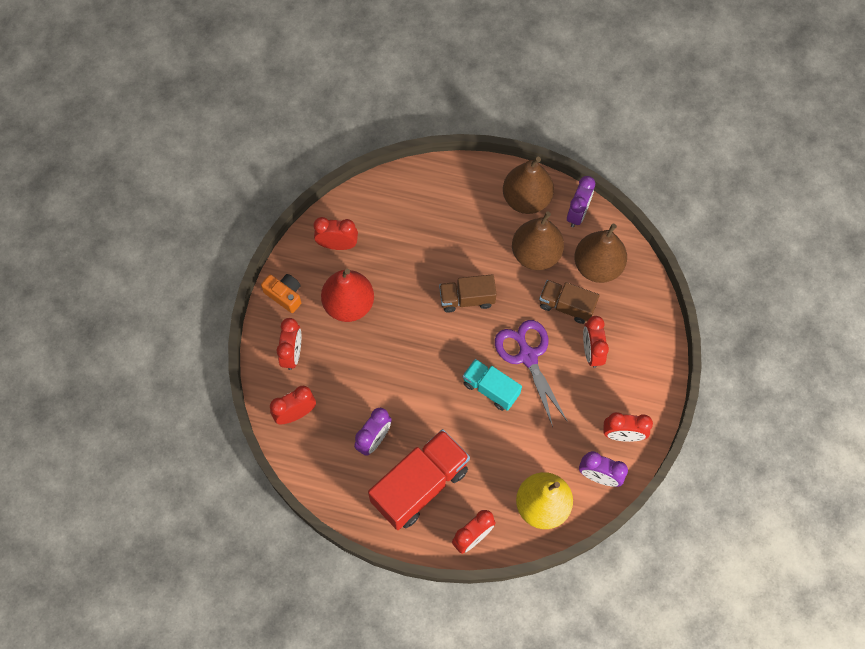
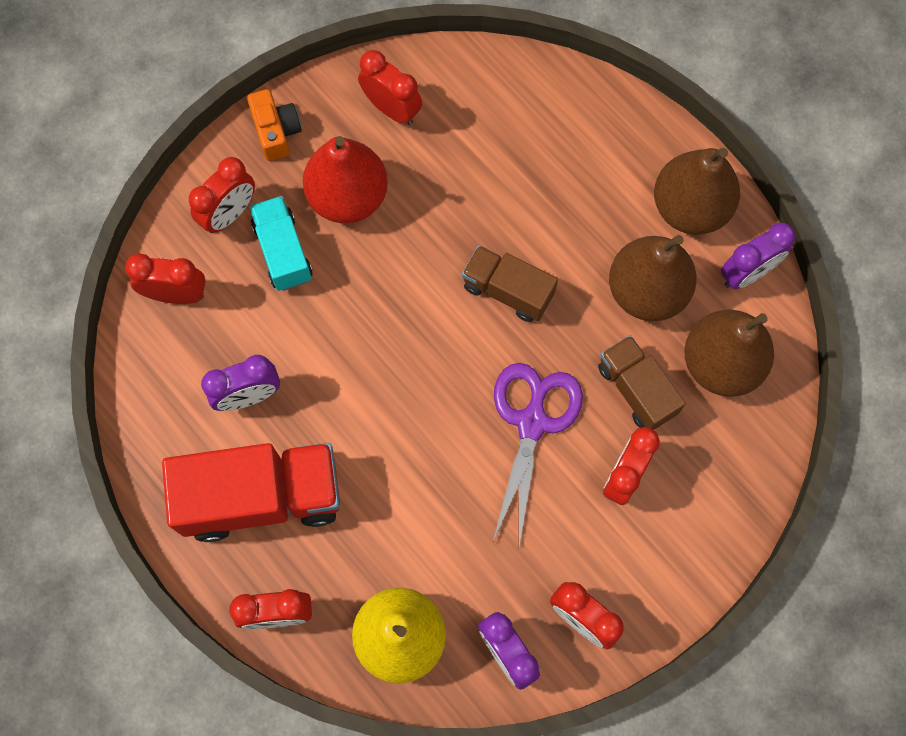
camera: 35 degrees right, 5 degrees up
(490, 389) = (449, 433): turquoise truck -> turquoise truck (283, 252)

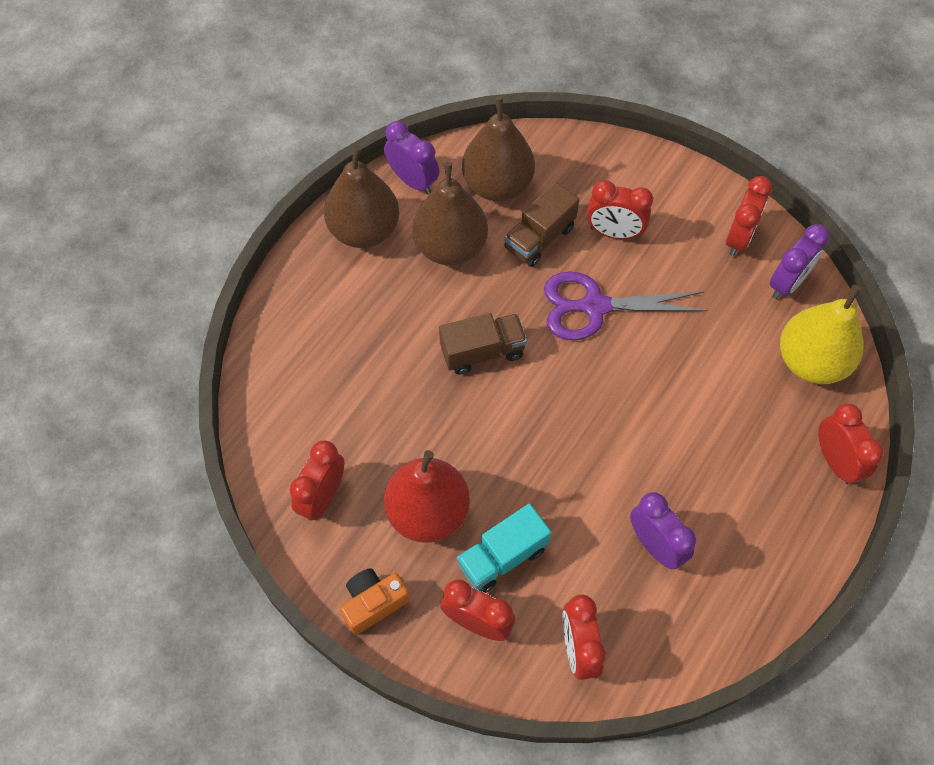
camera: 105 degrees left, 10 degrees down
(262, 496) = (742, 505): red truck -> none
(507, 291) = (482, 351): brown truck -> brown truck turned 120 degrees counterclockwise

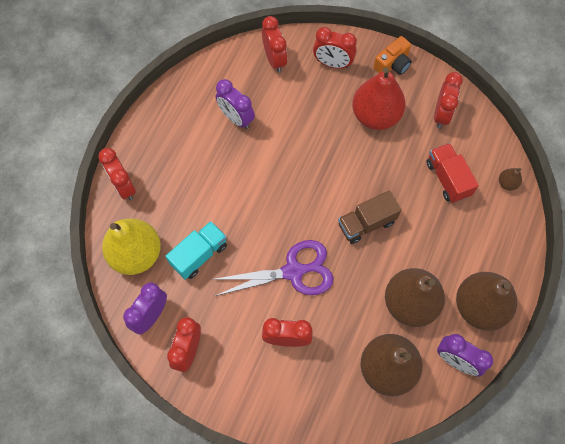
camera: 170 degrees right, 5 degrees up
(265, 374) = (507, 183): none -> brown pear
(348, 394) = (447, 179): none -> red truck
(502, 557) = (325, 98): turquoise truck -> turquoise truck (199, 255)
(539, 238) = (344, 323): brown truck -> none

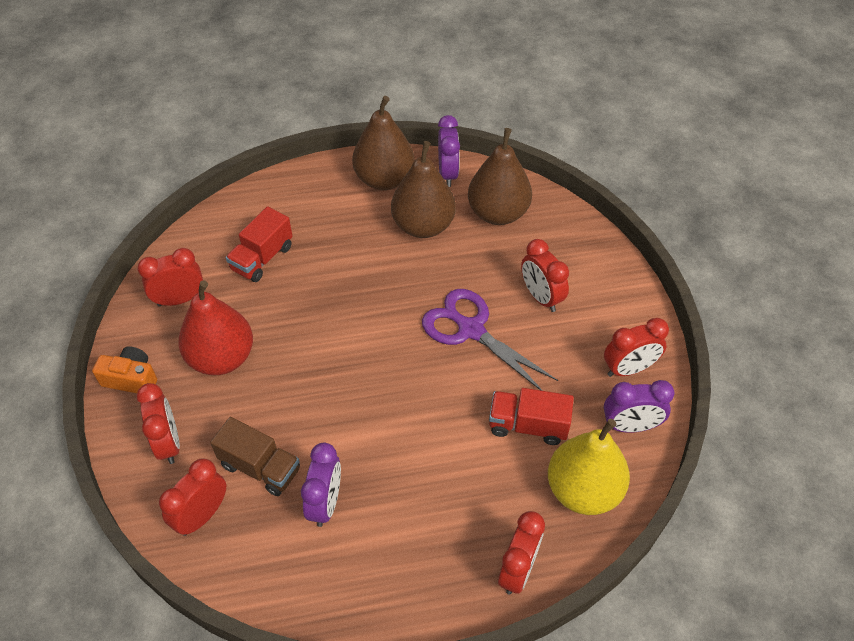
camera: 125 degrees left, 15 degrees down
(199, 255) = (528, 425): turquoise truck -> red truck
(366, 223) = (367, 298): brown truck -> brown truck (260, 467)
(507, 183) = (234, 212): brown pear -> none

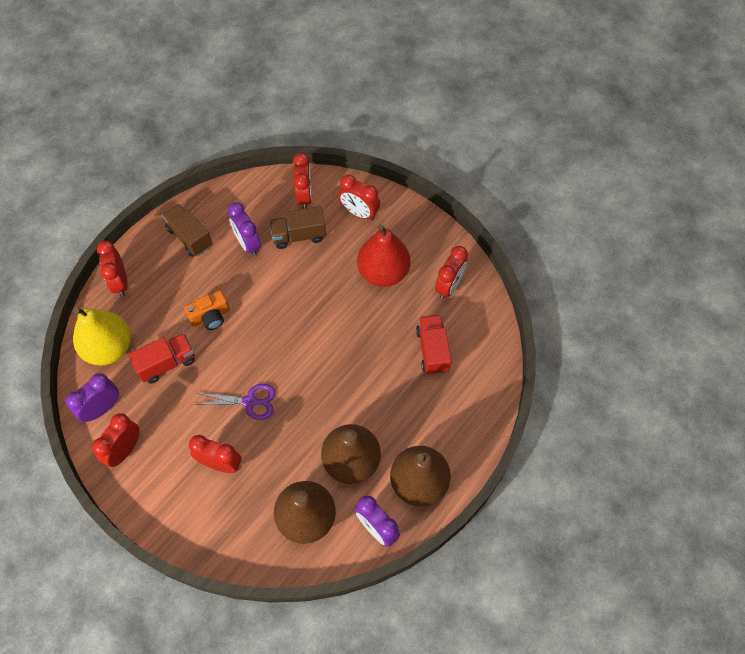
camera: 140 degrees right, 10 degrees up
(131, 379) = (418, 226): orange camera -> orange camera (210, 316)
(386, 569) = (190, 237): none -> brown truck
(470, 330) = (250, 401): purple scissors -> purple scissors, size x0.67

